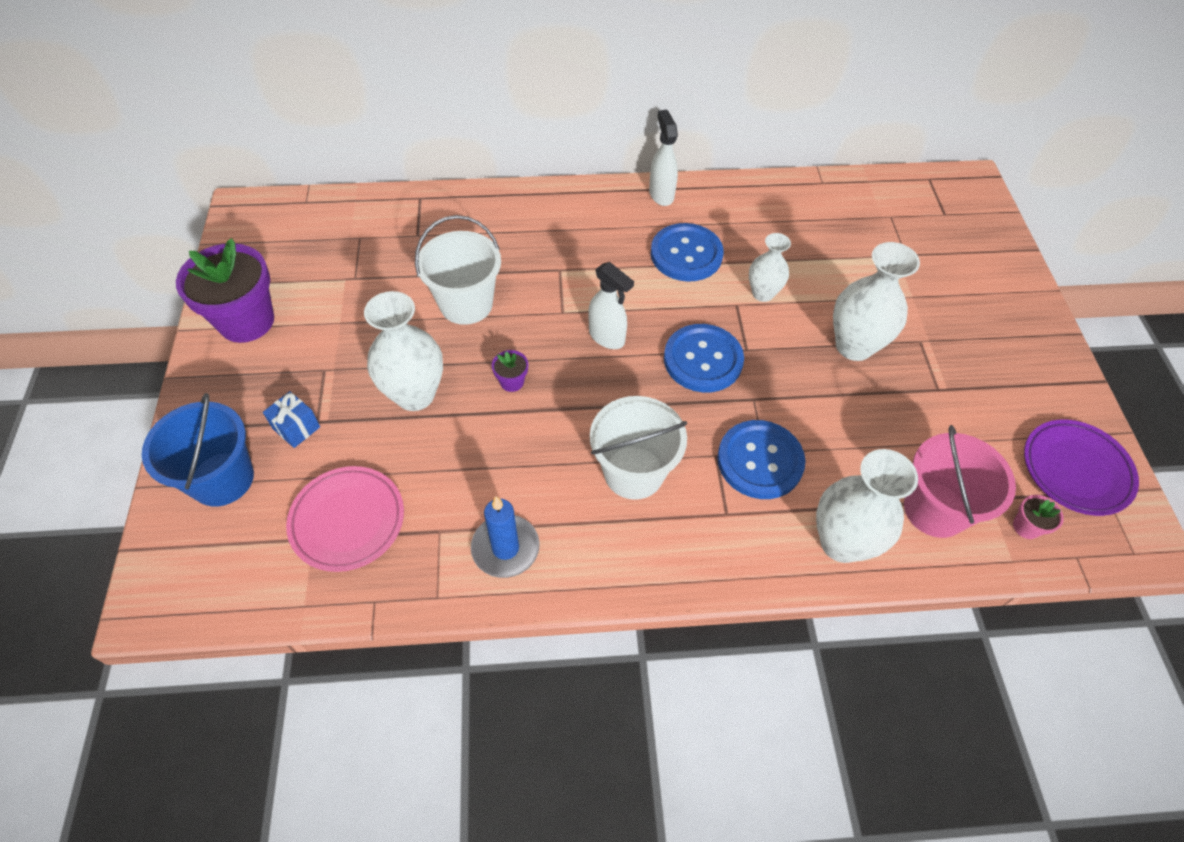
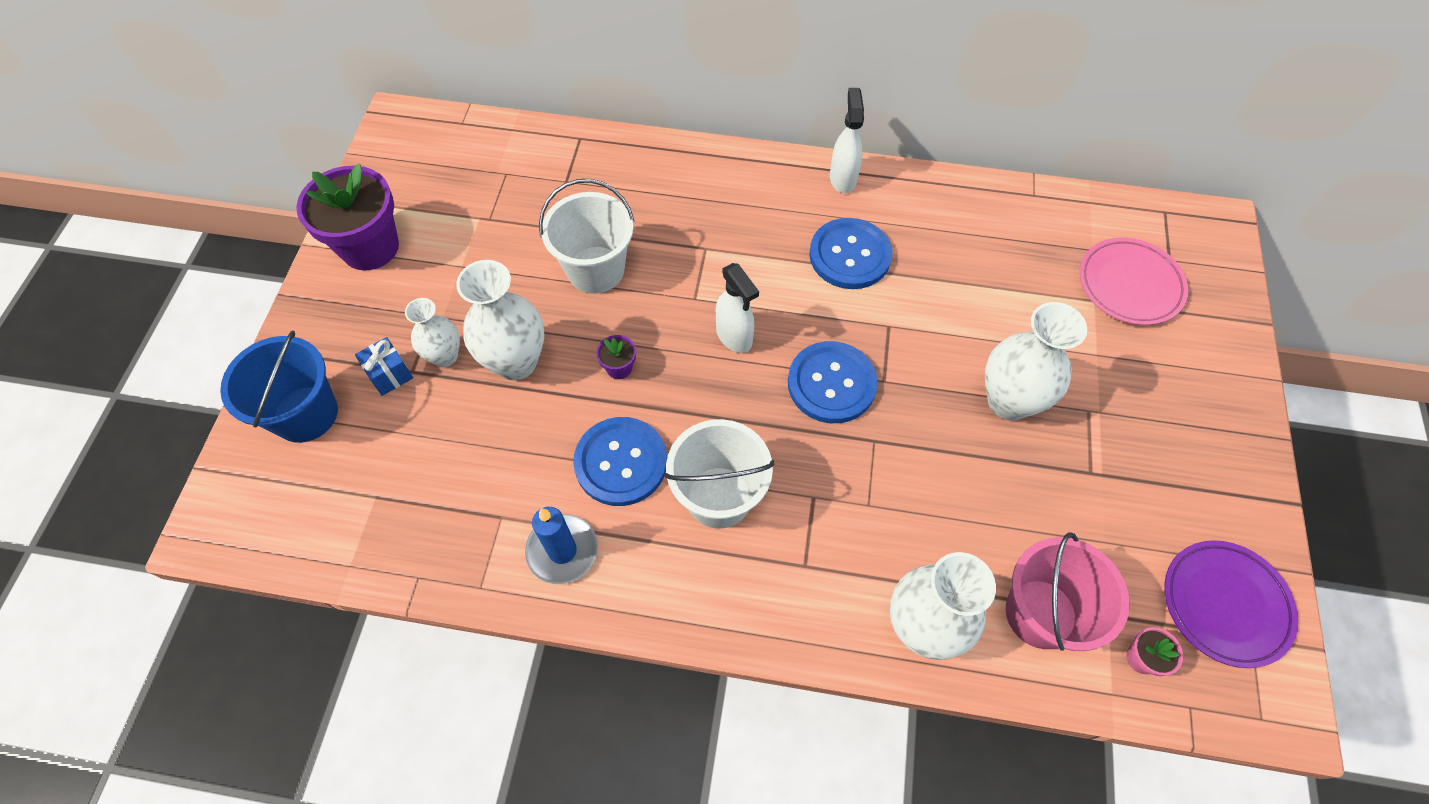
camera: 15 degrees right, 5 degrees up
(348, 521) = (414, 486): pink plate -> pink plate (1129, 285)
(760, 461) = (859, 514): blue button -> blue button (621, 462)
(762, 293) = (922, 318): white vase -> white vase (445, 356)

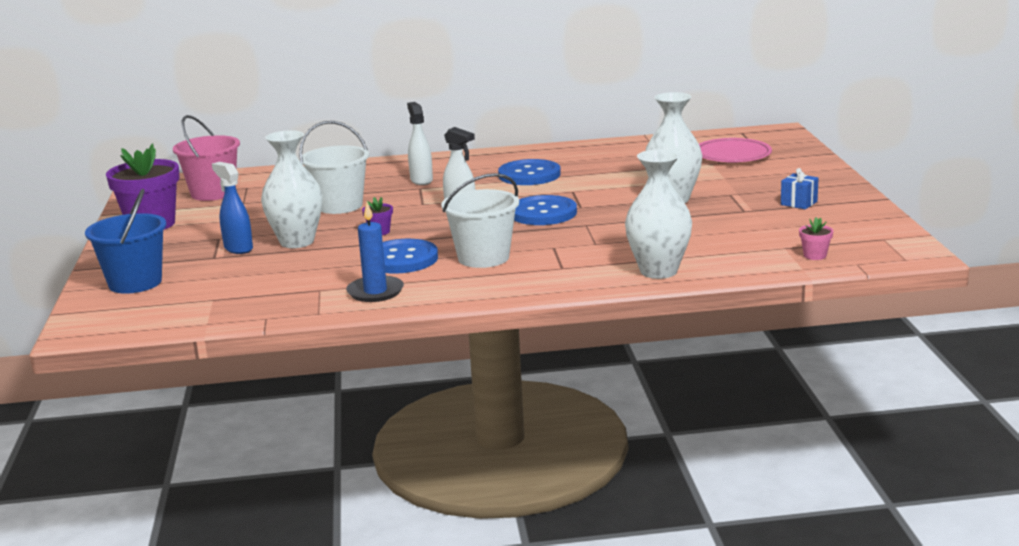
camera: 15 degrees left, 40 degrees down
(390, 374) = (197, 260): blue gift -> blue gift (799, 203)
(445, 356) = (238, 248): white vase -> blue spray bottle
(843, 178) = (508, 154): white spray bottle -> white spray bottle (421, 180)
(1040, 613) = (738, 254): pink bucket -> pink bucket (213, 193)
(1224, 604) = (859, 232): purple plate -> none

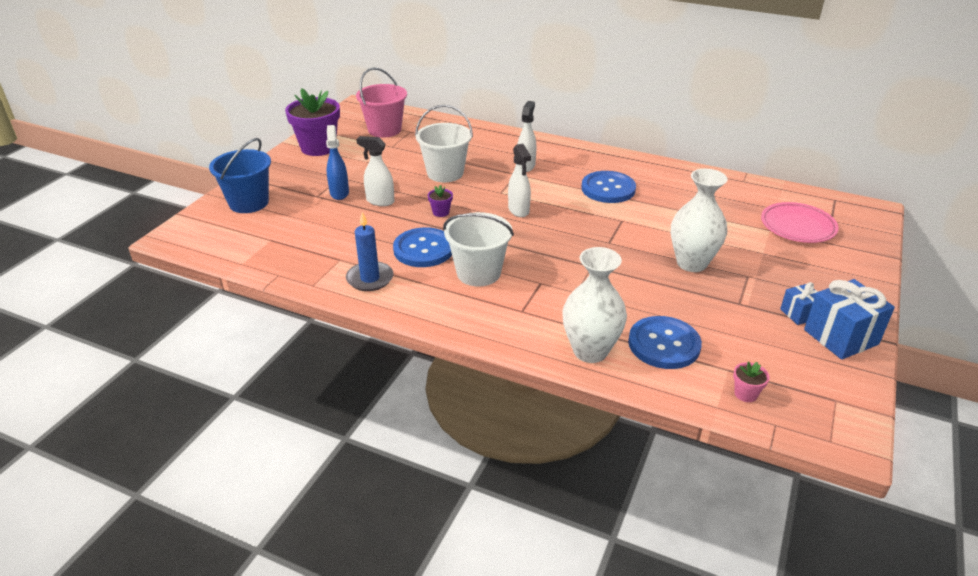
camera: 30 degrees right, 15 degrees up
(297, 242) = (380, 201): white vase -> white spray bottle
(543, 213) = (573, 238): blue button -> blue button (664, 344)
(845, 206) = (841, 337): none -> blue gift

